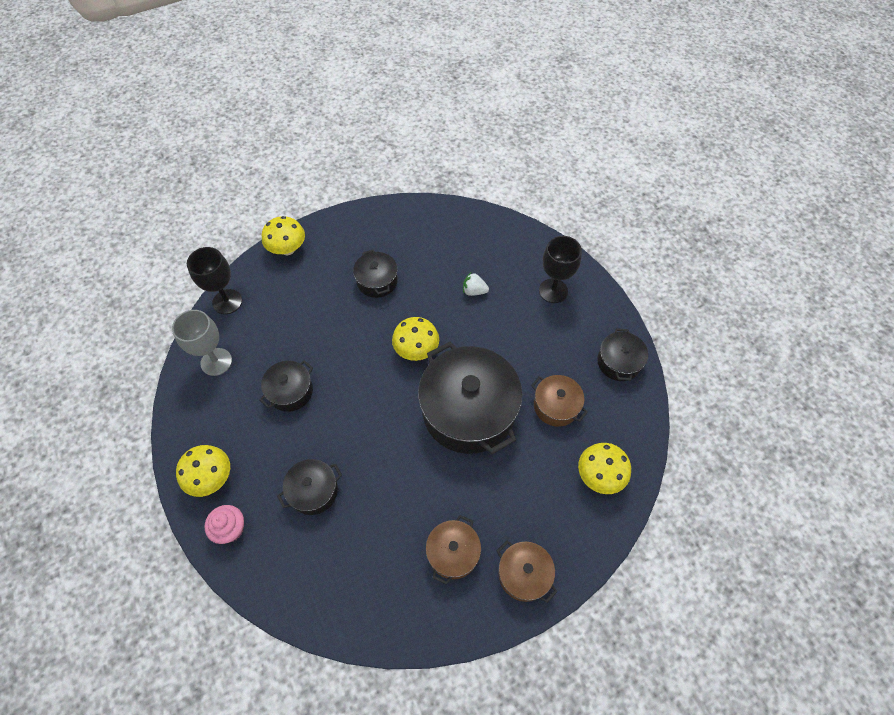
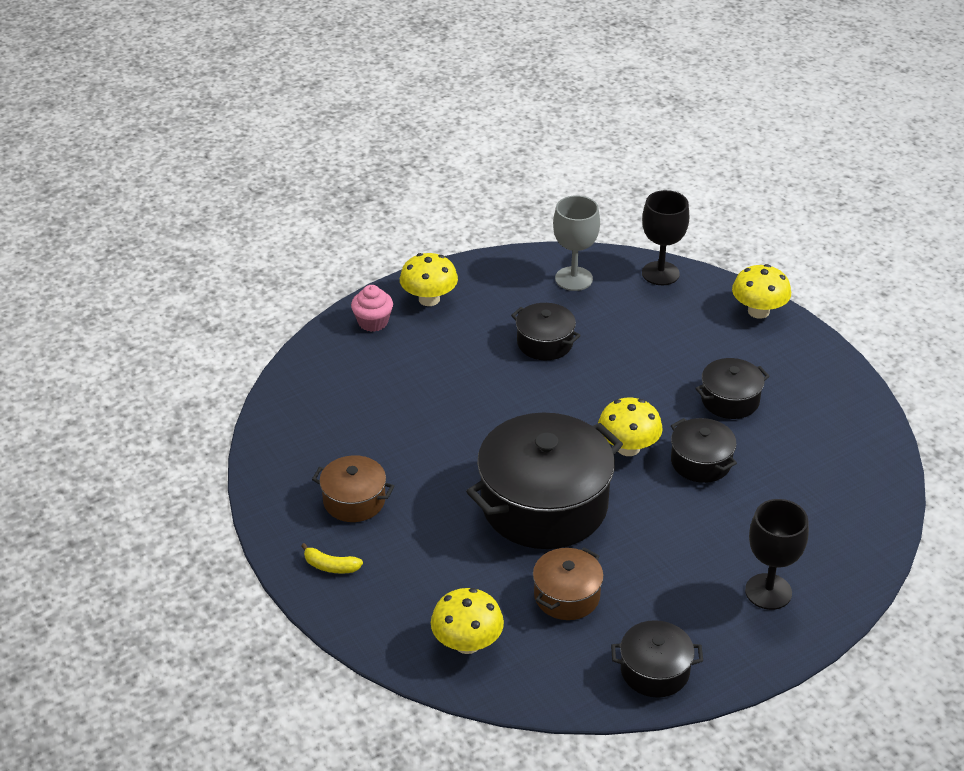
camera: 85 degrees right, 20 degrees down
(313, 491) = (420, 378): black pot -> black pot (701, 462)
(474, 291) = (741, 501): white strawberry -> none
(524, 574) = (330, 566): brown pot -> yellow banana

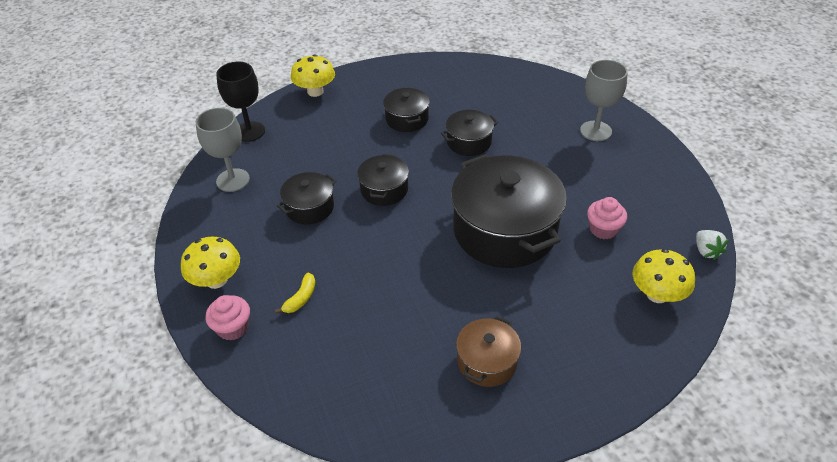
camera: 80 degrees left, 5 degrees up
(330, 566) = (571, 386): yellow banana -> yellow banana (301, 298)
(549, 698) = (706, 251): none -> white strawberry
(567, 596) = (603, 229): brown pot -> pink cupcake
(628, 448) = (447, 176): yellow mushroom -> none
(654, 671) = (672, 193): black pot -> black pot (384, 190)
(768, 591) = (595, 131): black goblet -> grey goblet

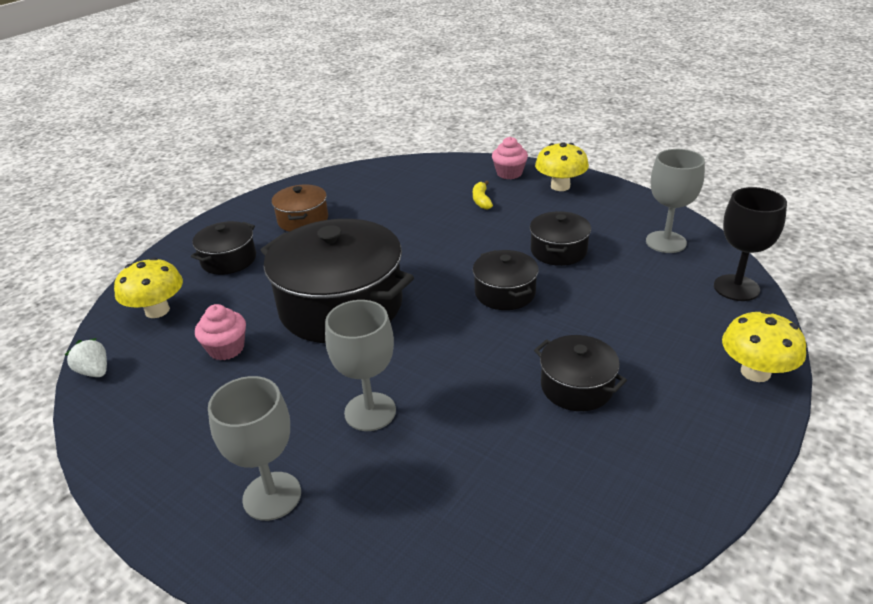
camera: 150 degrees right, 10 degrees down
(469, 142) = (458, 389): black pot -> black pot (229, 260)
(526, 150) = (370, 412): none -> grey goblet

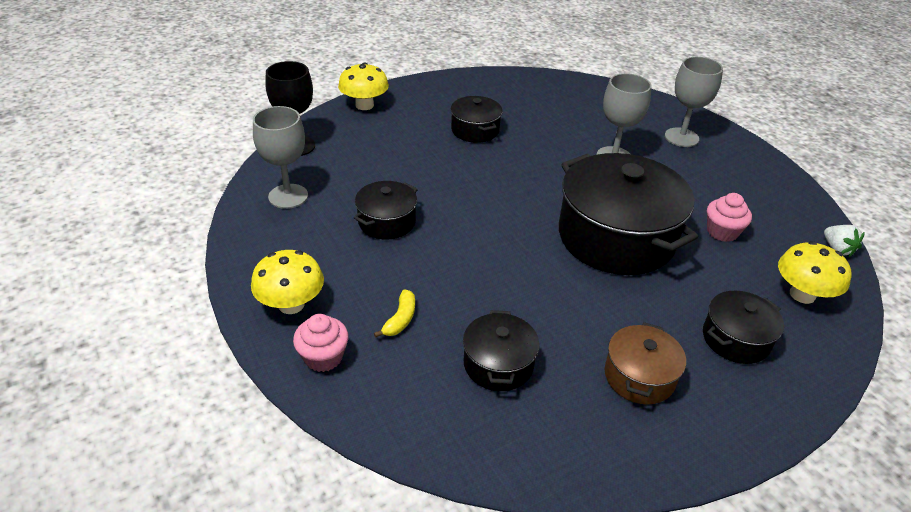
camera: 160 degrees left, 5 degrees up
(505, 293) = (469, 200): black pot -> black pot (498, 364)

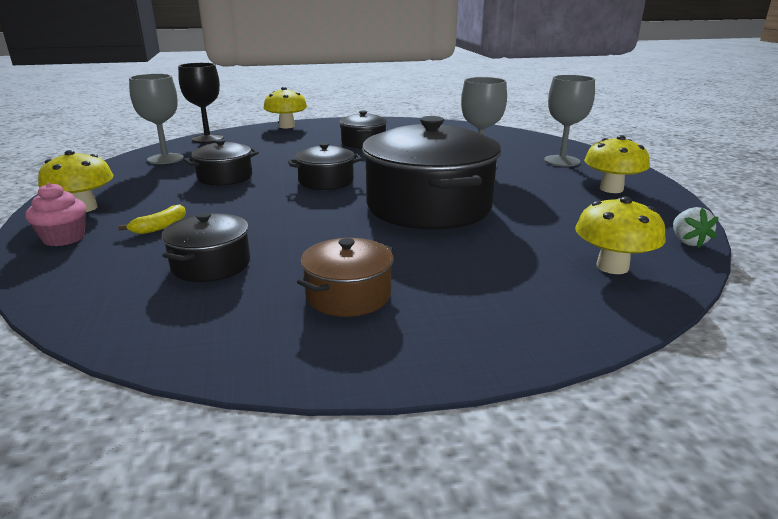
camera: 20 degrees right, 15 degrees down
(722, 232) = (551, 216): pink cupcake -> none
(735, 339) = (494, 286): black pot -> black pot (326, 181)
(746, 180) = (611, 189): none -> yellow mushroom

